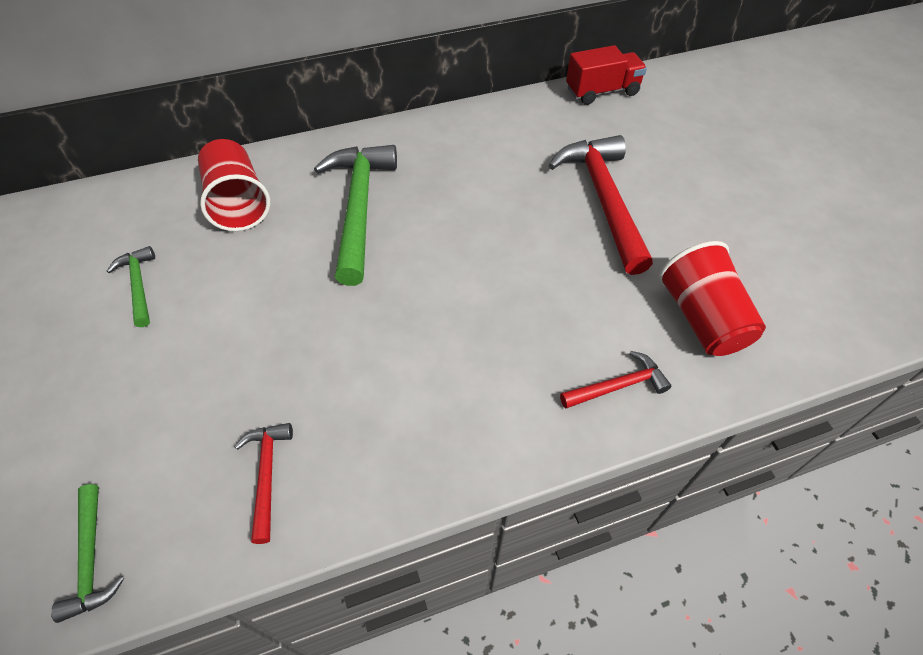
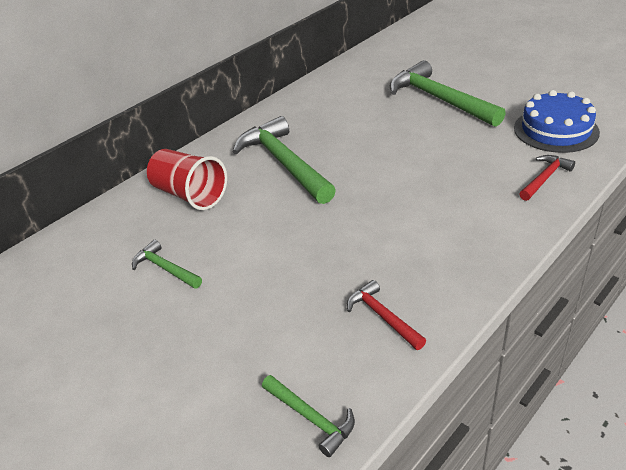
camera: 25 degrees left, 15 degrees down
(602, 92) = (379, 49): red truck -> none
(603, 200) = (439, 99): red hammer -> green hammer
(701, 318) = (556, 130): red cup -> blue cake

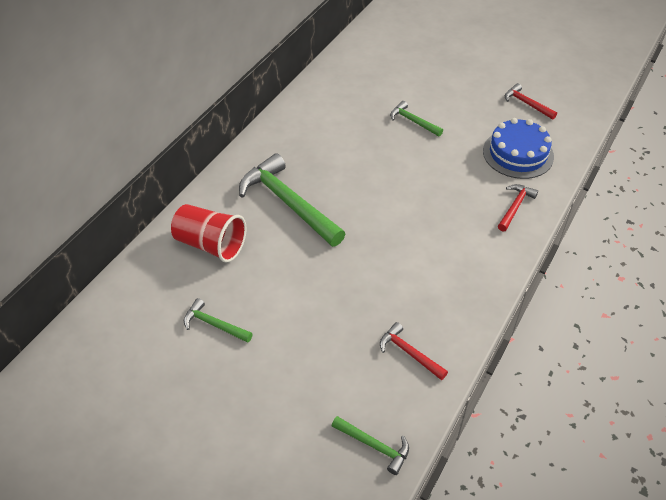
camera: 15 degrees left, 10 degrees up
(439, 99) = (413, 121): green hammer -> green hammer, size x0.49
(573, 88) = (526, 104): none -> red hammer

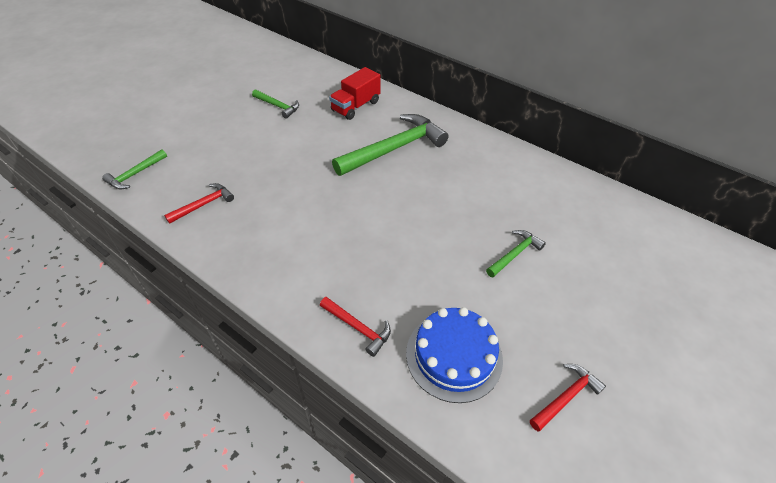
camera: 95 degrees right, 0 degrees up
(210, 244) = (355, 106): red cup -> red truck
(214, 324) = (278, 106): green hammer -> green hammer turned 90 degrees clockwise

